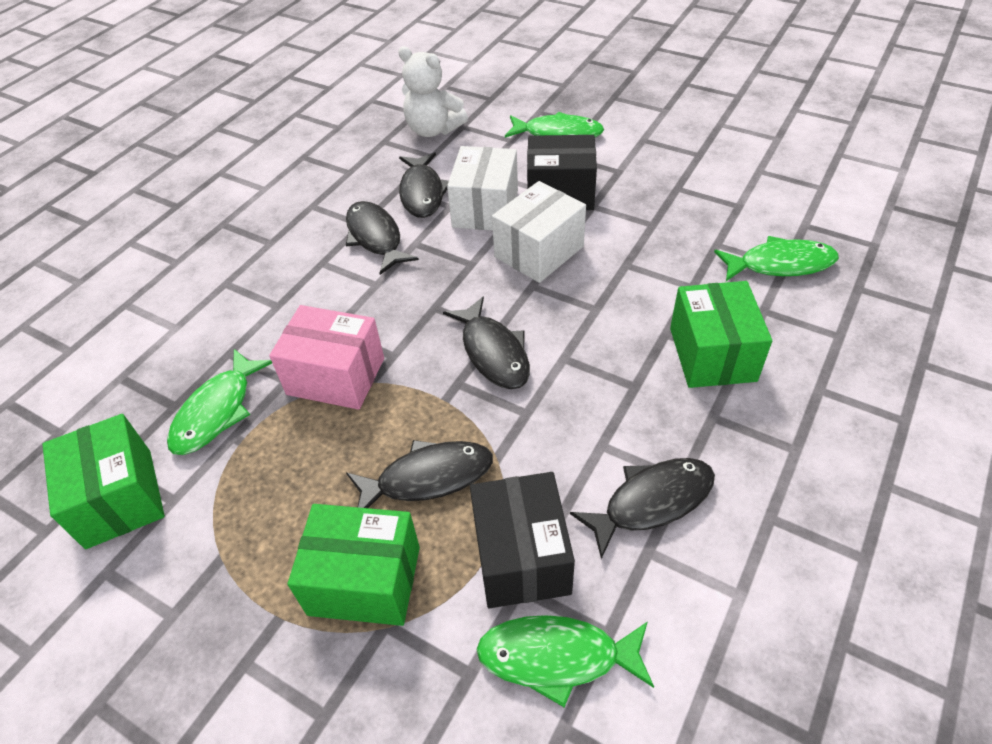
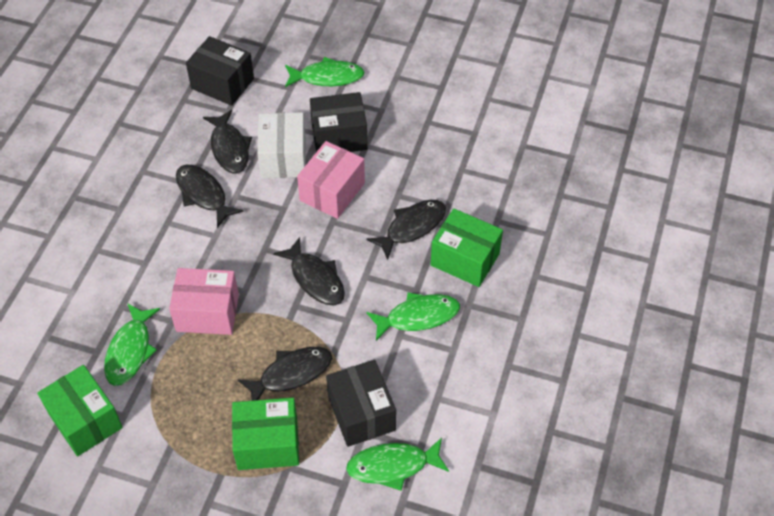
camera: 15 degrees left, 5 degrees up
(433, 130) = (222, 83): white teddy bear -> black box
(539, 251) = (332, 192): white box -> pink box
(651, 502) = (436, 367): black fish -> black fish (412, 227)
(712, 354) = (465, 259): green box -> green box turned 45 degrees counterclockwise
(780, 264) = (507, 181): green fish -> green fish (418, 317)

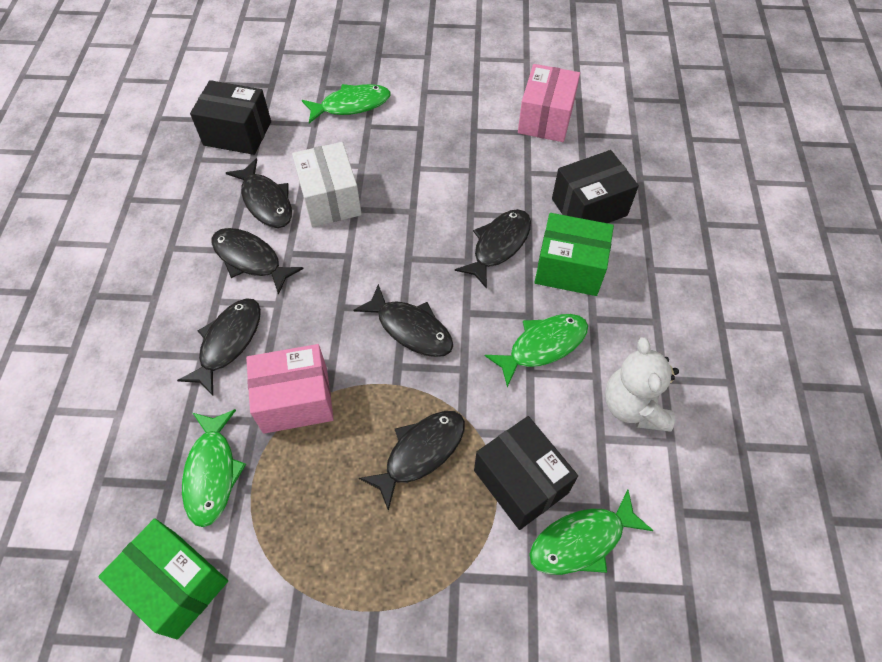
camera: 15 degrees left, 5 degrees up
(168, 257) = (228, 342): none -> black fish
(267, 444) = (420, 552): green box -> none
(332, 192) = (397, 225): pink box -> pink box (545, 119)
(339, 136) = (384, 164): black box -> black box (589, 207)
(474, 380) = (633, 406): none -> white teddy bear

